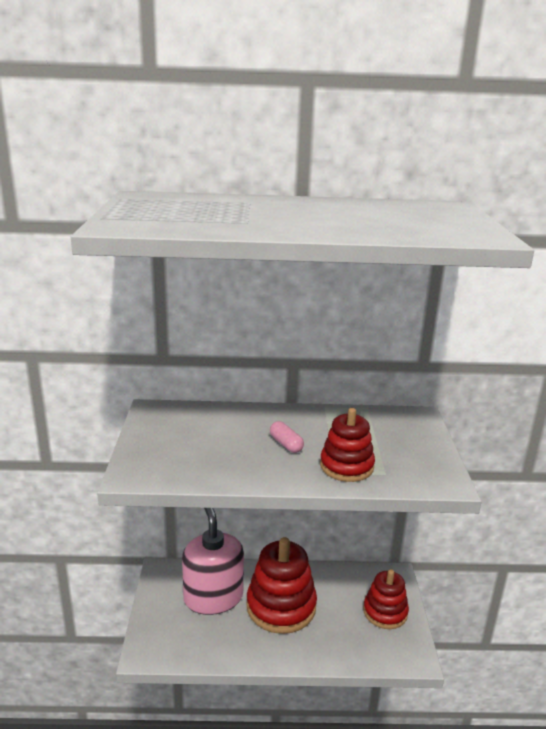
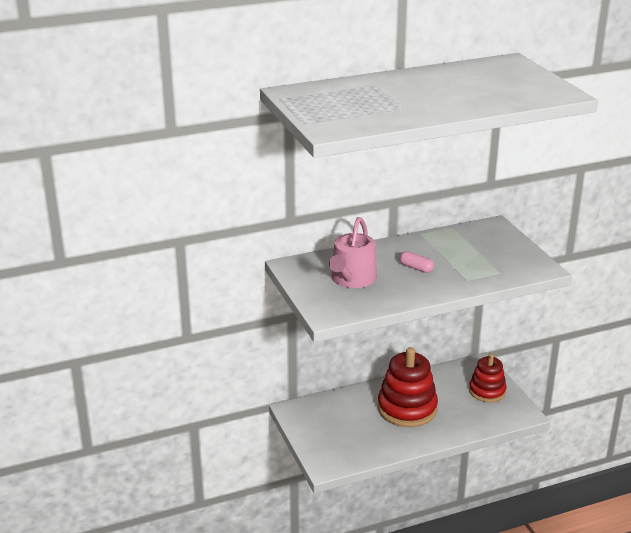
camera: 20 degrees left, 5 degrees up
(201, 440) = (351, 279): none -> pink watering can
(213, 597) = (349, 417): pink soap dispenser -> none
(346, 466) = (470, 273): red stacking toy -> none

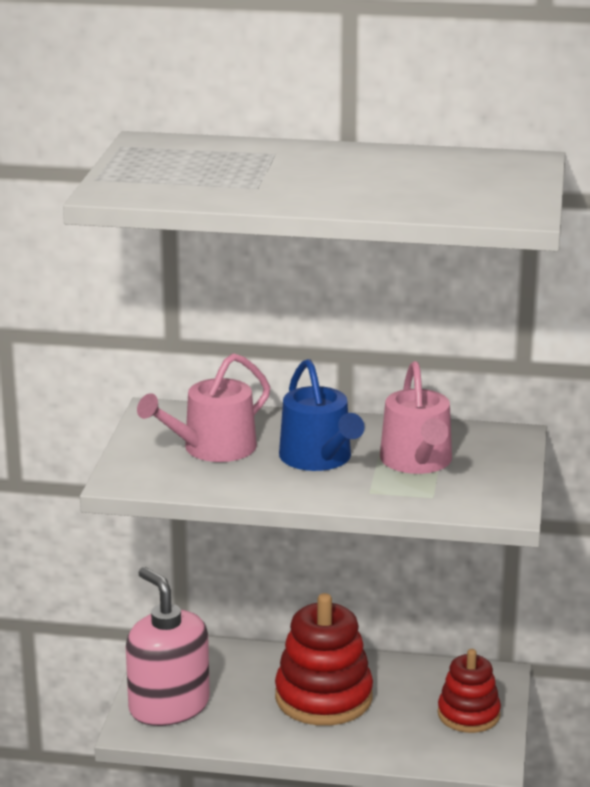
camera: 30 degrees right, 5 degrees down
(331, 444) = (169, 706): none -> pink soap dispenser
(416, 268) = (319, 458): pink capsule -> blue watering can
(467, 254) = (417, 462): none -> pink watering can

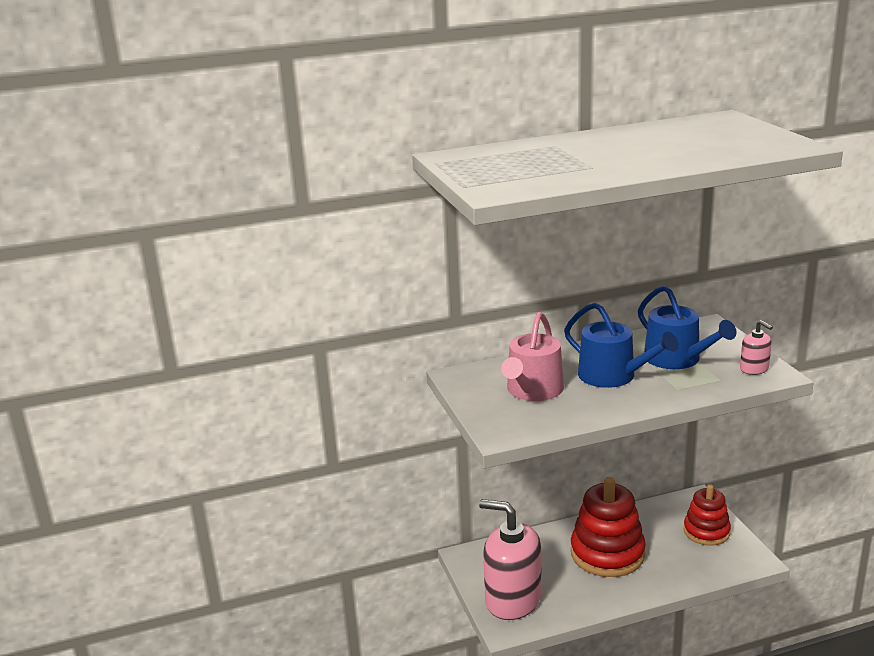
camera: 25 degrees left, 0 degrees up
(417, 462) = (677, 359): pink watering can -> blue watering can
(490, 497) = (754, 369): none -> pink soap dispenser

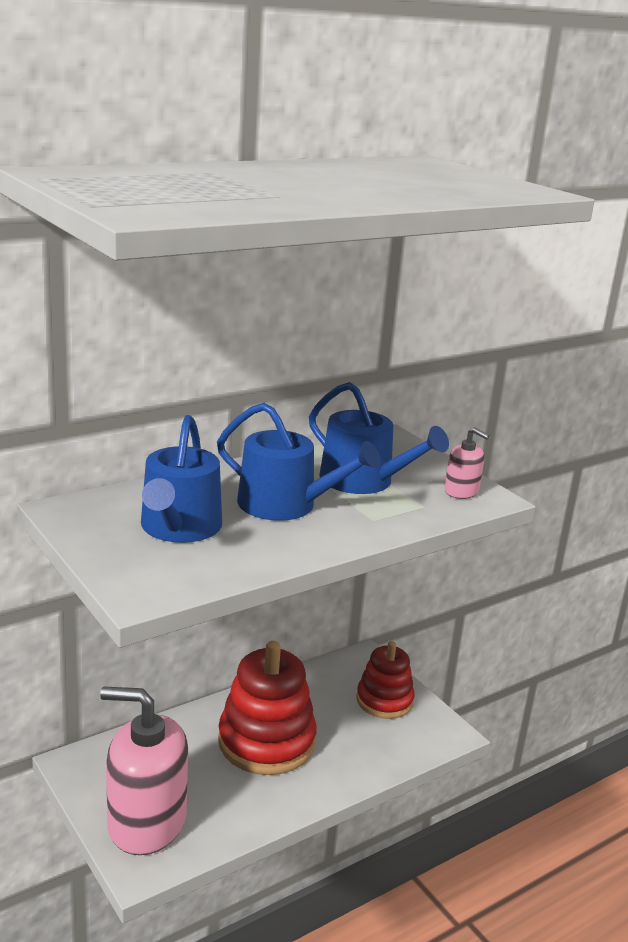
camera: 20 degrees left, 0 degrees up
(532, 391) = (179, 528): pink watering can -> blue watering can

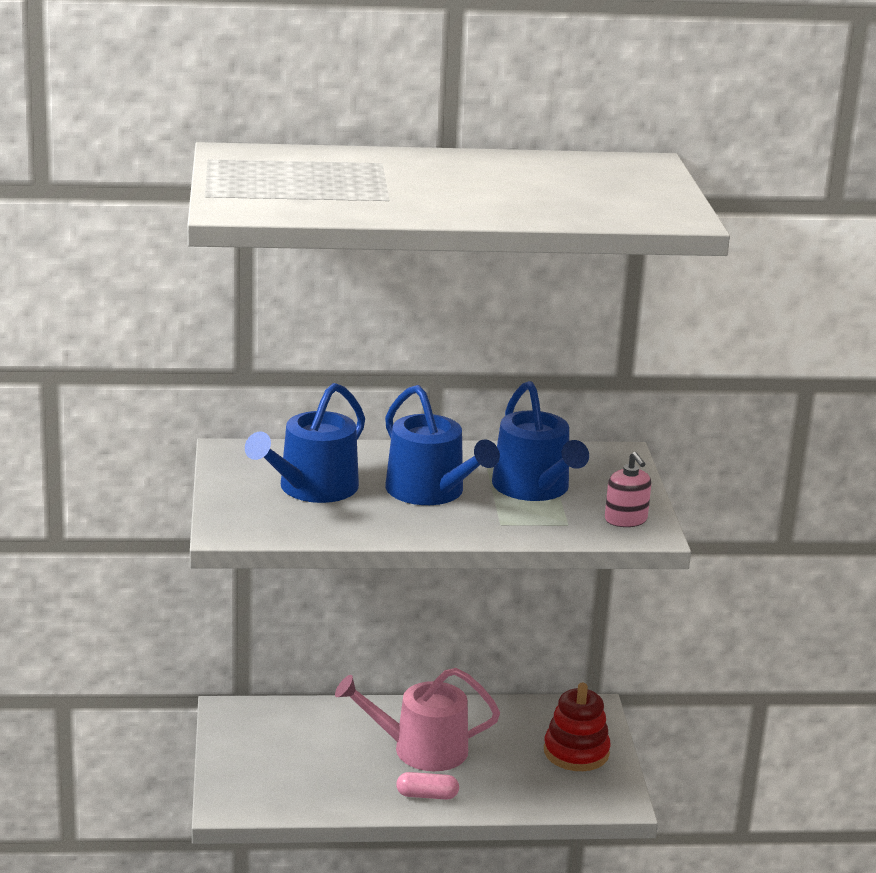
camera: 30 degrees right, 0 degrees up
(146, 822) = (258, 775): pink soap dispenser -> none
(266, 741) = (420, 749): red stacking toy -> pink watering can
(306, 785) = (427, 795): none -> pink capsule

